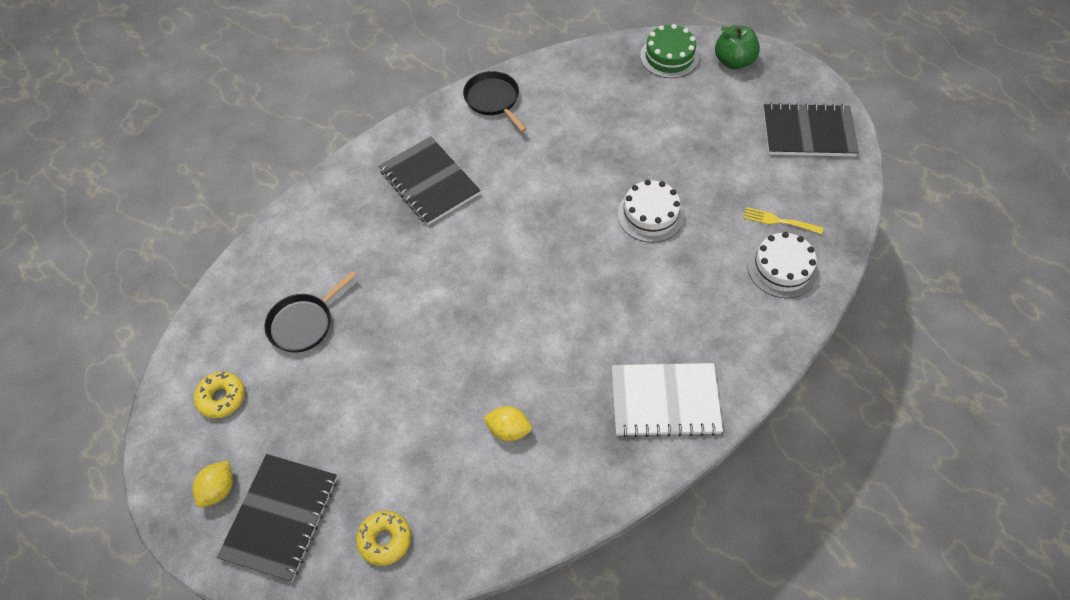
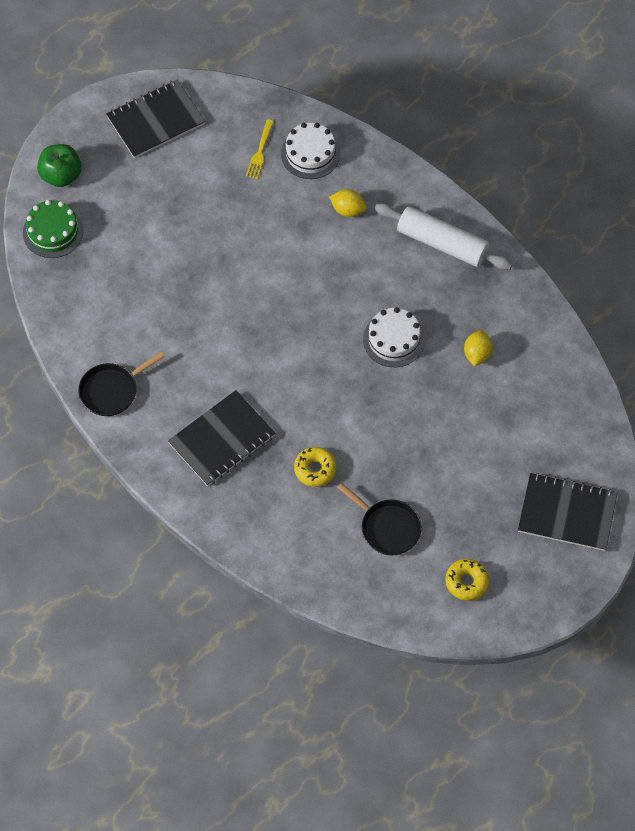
camera: 95 degrees left, 5 degrees up
(219, 489) = (548, 565): yellow lemon -> yellow lemon (347, 210)
(385, 540) = (576, 434): yellow donut -> yellow donut (315, 469)
(650, 215) = (256, 251): white cake -> white cake (394, 339)
(665, 401) = (442, 243): white notebook -> white rolling pin
(808, 132) = (156, 121): black notebook -> black notebook turned 60 degrees clockwise

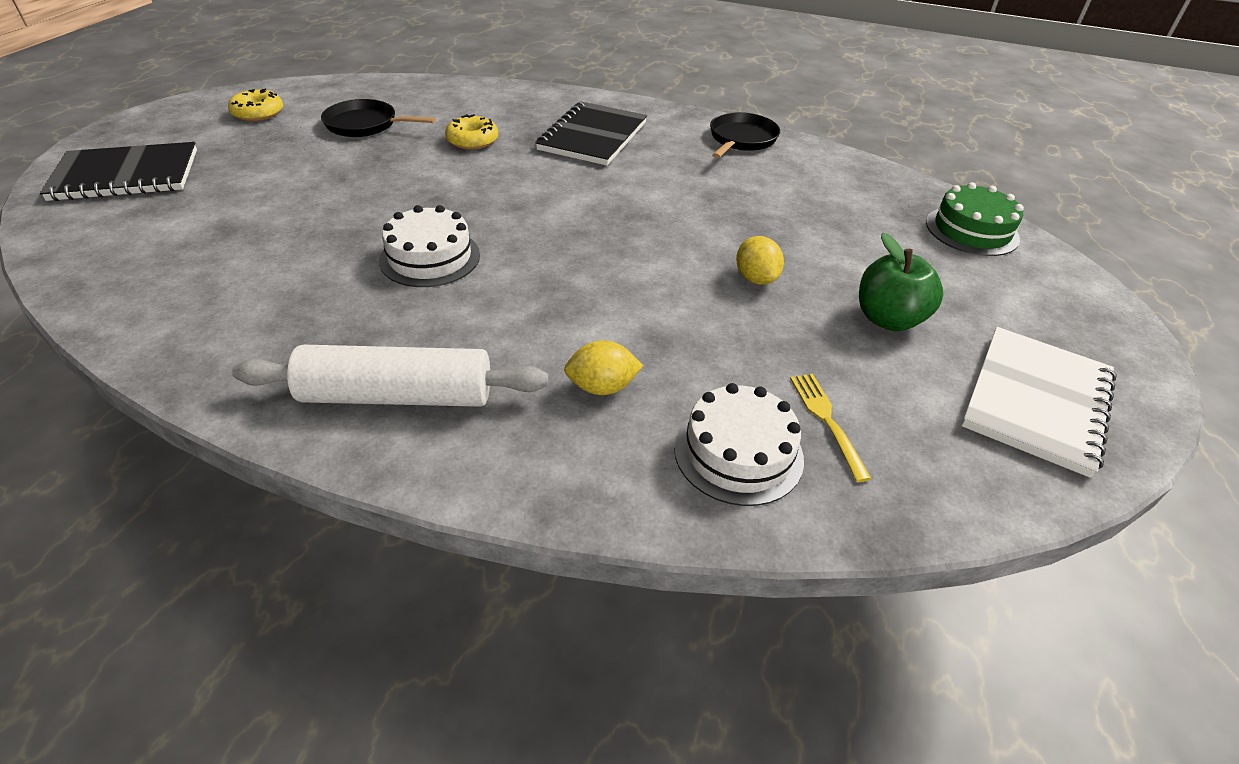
camera: 150 degrees right, 20 degrees down
(61, 175) = (1049, 285): green apple -> green apple (888, 319)
(156, 121) = (1036, 401): black notebook -> white notebook
(477, 354) = (288, 276): yellow lemon -> yellow lemon (755, 278)

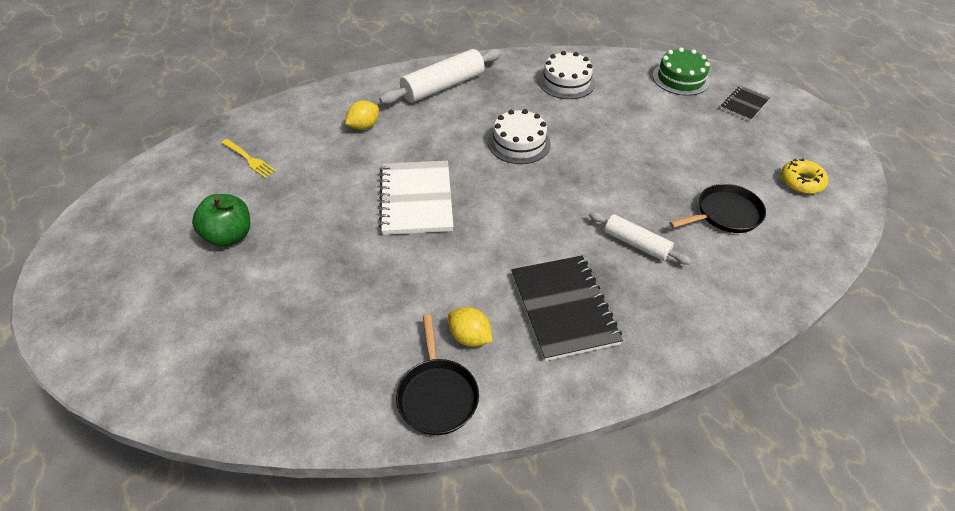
camera: 145 degrees right, 5 degrees up
(126, 175) = (744, 104): black notebook -> black notebook, size x0.55
(472, 141) = (636, 244): yellow donut -> white rolling pin
(738, 453) = (285, 129): white cake -> white cake (566, 82)
(755, 278) = (326, 224): yellow lemon -> yellow lemon (469, 337)
(971, 230) = (169, 372): green cake -> green cake (681, 78)
(1036, 401) = (133, 221): white notebook -> white notebook (416, 199)

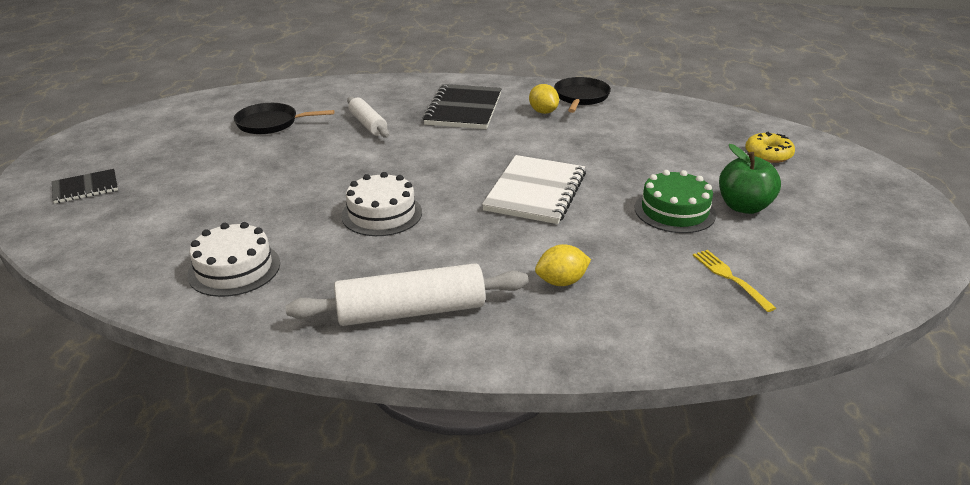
camera: 155 degrees left, 15 degrees down
(681, 78) = (91, 233): green cake -> green cake (674, 211)
(801, 182) = (172, 126): yellow donut -> yellow donut (768, 154)

